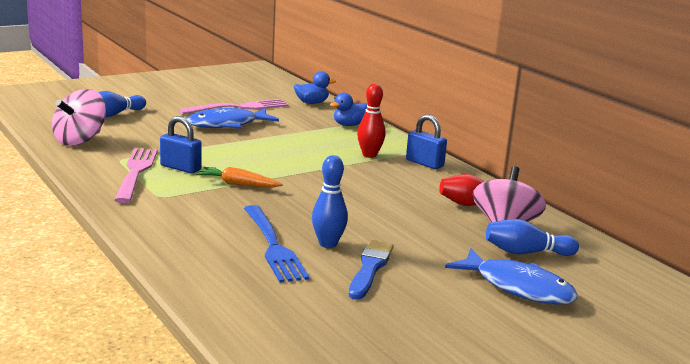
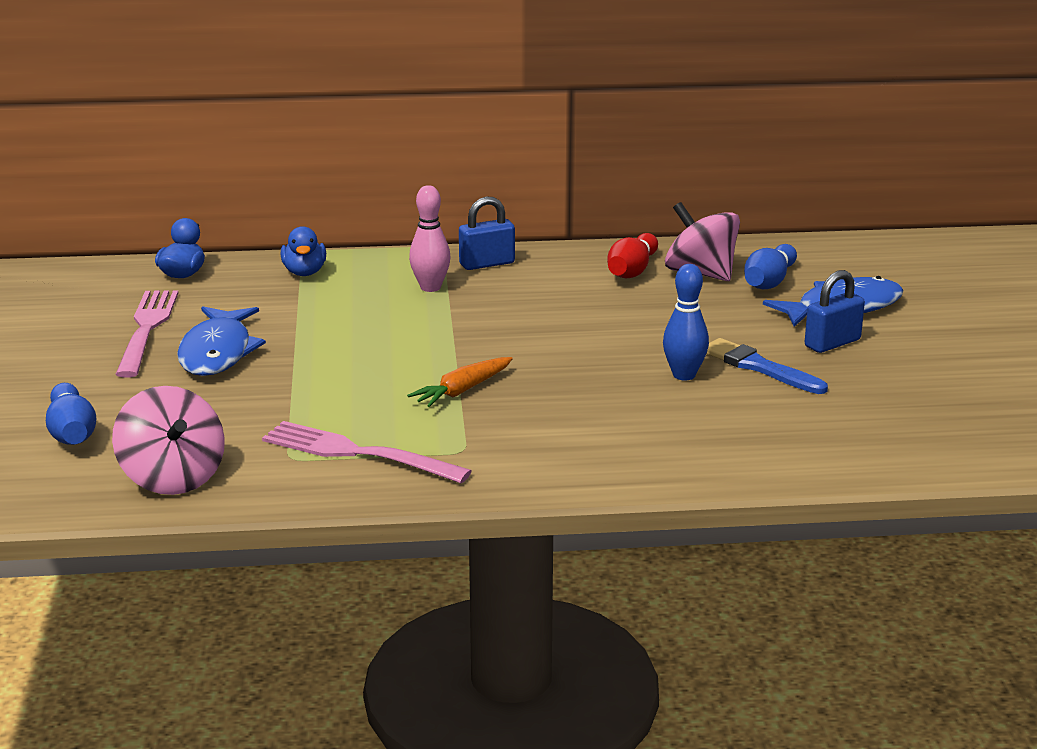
camera: 60 degrees left, 5 degrees up
(180, 168) = (367, 418): blue padlock -> blue padlock (832, 343)
(273, 246) = (671, 407): blue fork -> none
(369, 155) = (430, 287): red bowling pin -> pink bowling pin

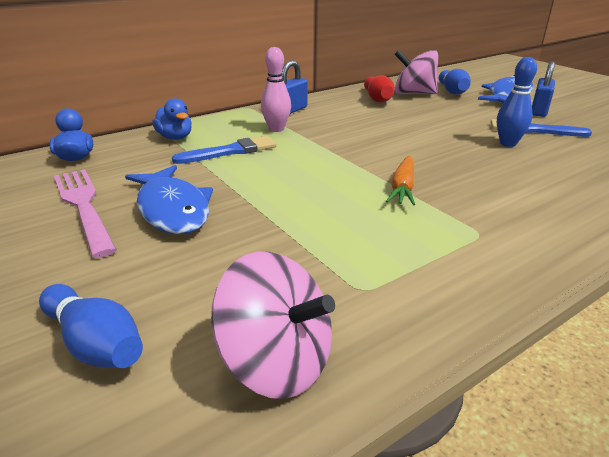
camera: 30 degrees left, 5 degrees up
(341, 305) = (230, 151): none -> blue brush
(357, 453) = (410, 264): pink fork -> none

